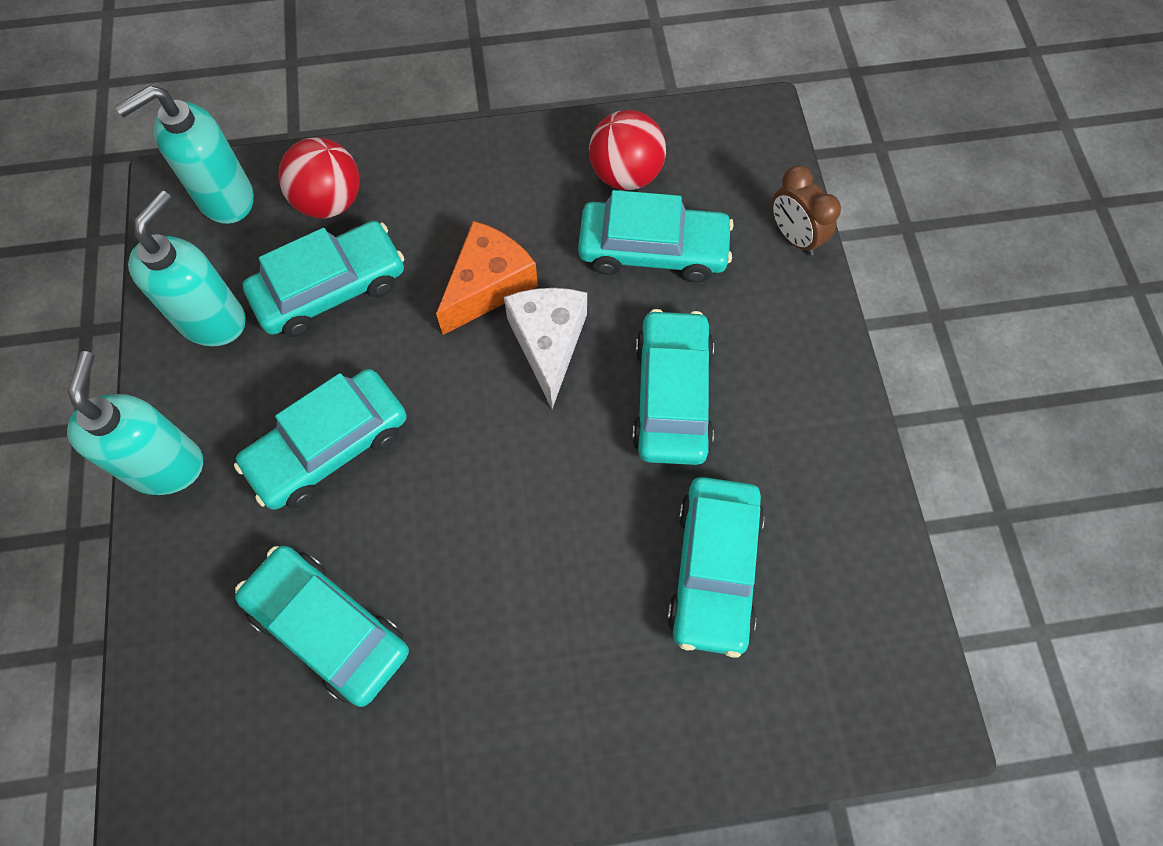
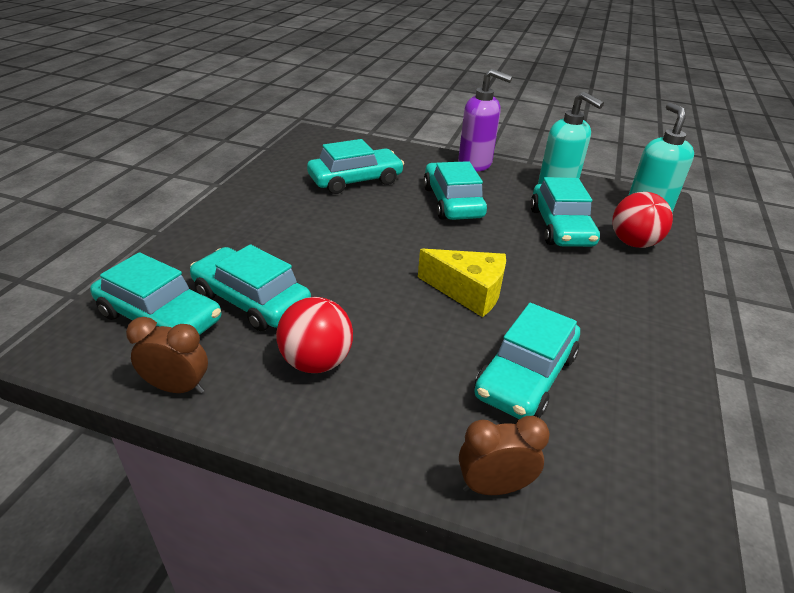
camera: 115 degrees right, 30 degrees down
(166, 465) = (475, 164): turquoise soap dispenser -> purple soap dispenser
(488, 286) = (532, 282): orange cheese -> none
(548, 344) = (468, 292): white cheese -> yellow cheese
(625, 174) = (618, 391): red ball -> red ball (316, 362)
(672, 396) = (385, 332): turquoise car -> turquoise car (160, 317)
(878, 542) = (177, 387): none -> brown clock

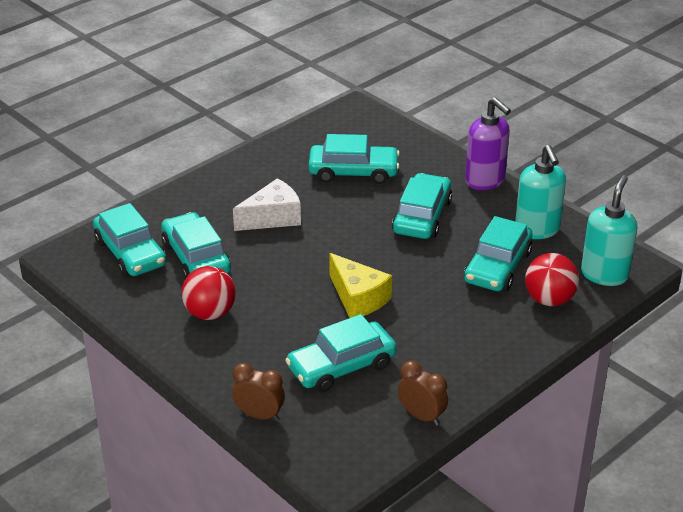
camera: 30 degrees right, 0 degrees up
(177, 387) = (117, 302): brown clock -> brown clock (421, 416)
(309, 236) = (273, 218): none -> white cheese

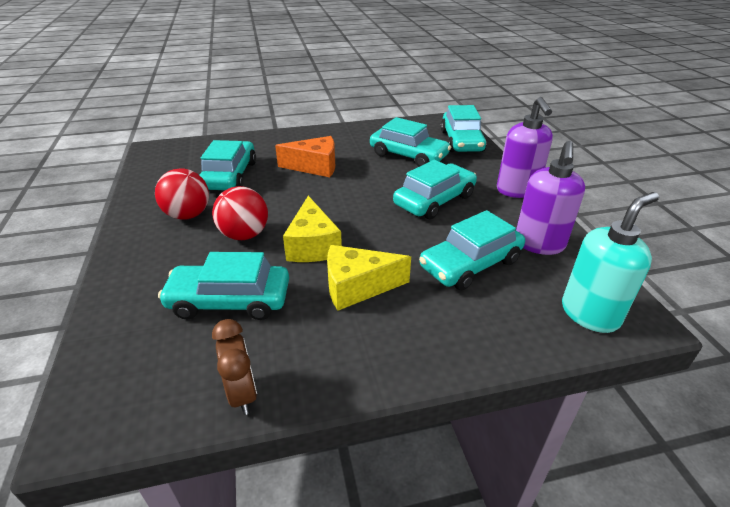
camera: 30 degrees right, 0 degrees up
(130, 253) = (194, 159): turquoise car -> turquoise car (461, 141)
(259, 415) = (107, 316): brown clock -> none
(273, 218) = (315, 167): white cheese -> orange cheese
(428, 318) = (357, 287): none -> yellow cheese
(537, 230) = (539, 244): turquoise soap dispenser -> purple soap dispenser
(549, 300) = (502, 317): red ball -> red ball (244, 235)

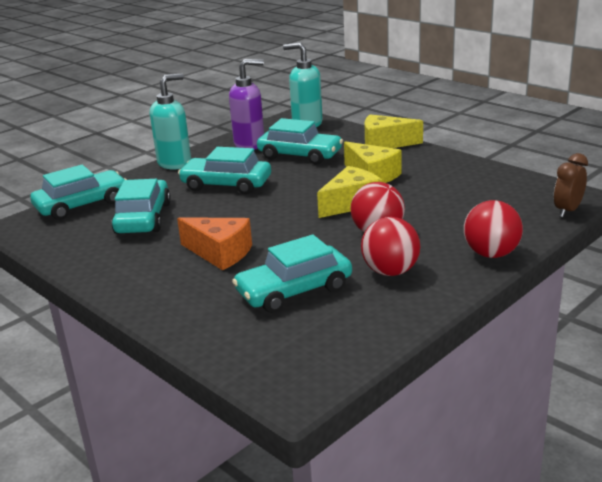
camera: 120 degrees left, 10 degrees down
(124, 271) = (491, 254): none -> red ball
(230, 300) = (447, 204): turquoise car -> none
(242, 393) = (492, 172): brown clock -> brown clock (567, 211)
(315, 167) = (220, 253): orange cheese -> orange cheese turned 150 degrees clockwise
(446, 349) = (385, 144): none -> yellow cheese
(517, 190) = (175, 163): purple soap dispenser -> turquoise soap dispenser

